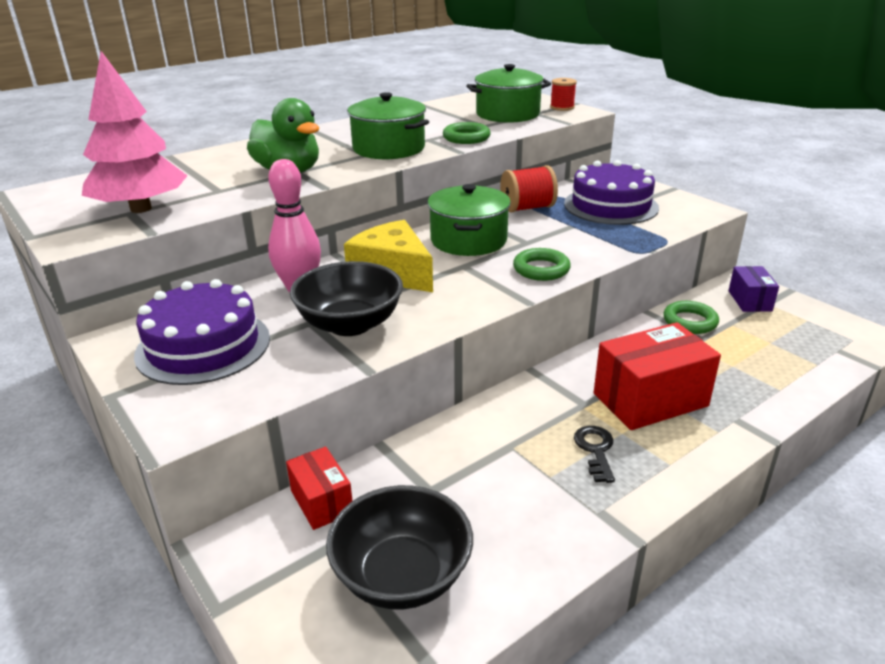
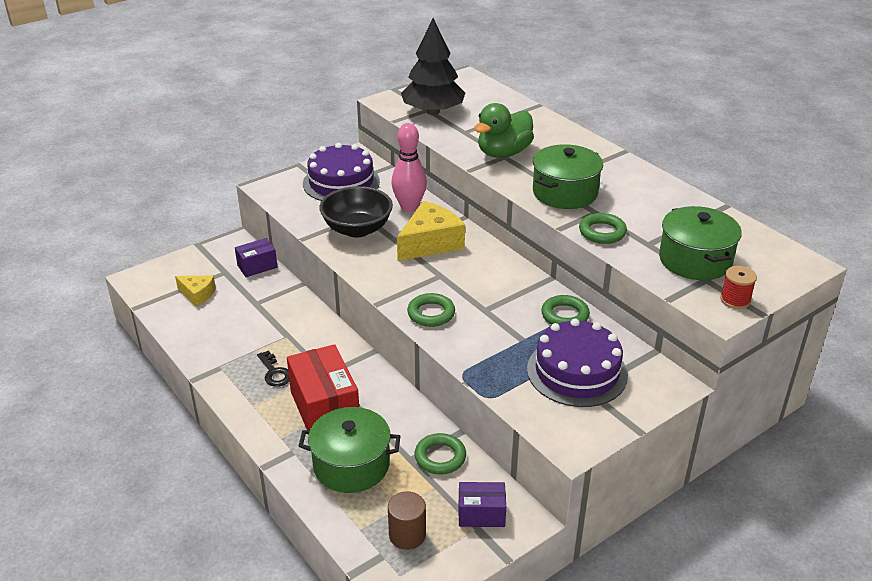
camera: 90 degrees right, 5 degrees up
(140, 208) = (433, 111): pink tree -> black tree
(321, 502) = (257, 266): red box -> purple box
(402, 575) = (197, 294): black bowl -> yellow cheese
(468, 240) = (488, 279): green pot -> green pot (351, 465)
(527, 208) = (565, 315): red spool -> green ring
(595, 450) = (274, 372): black key -> black key turned 60 degrees clockwise
(803, 337) = (407, 535): none -> brown cylinder

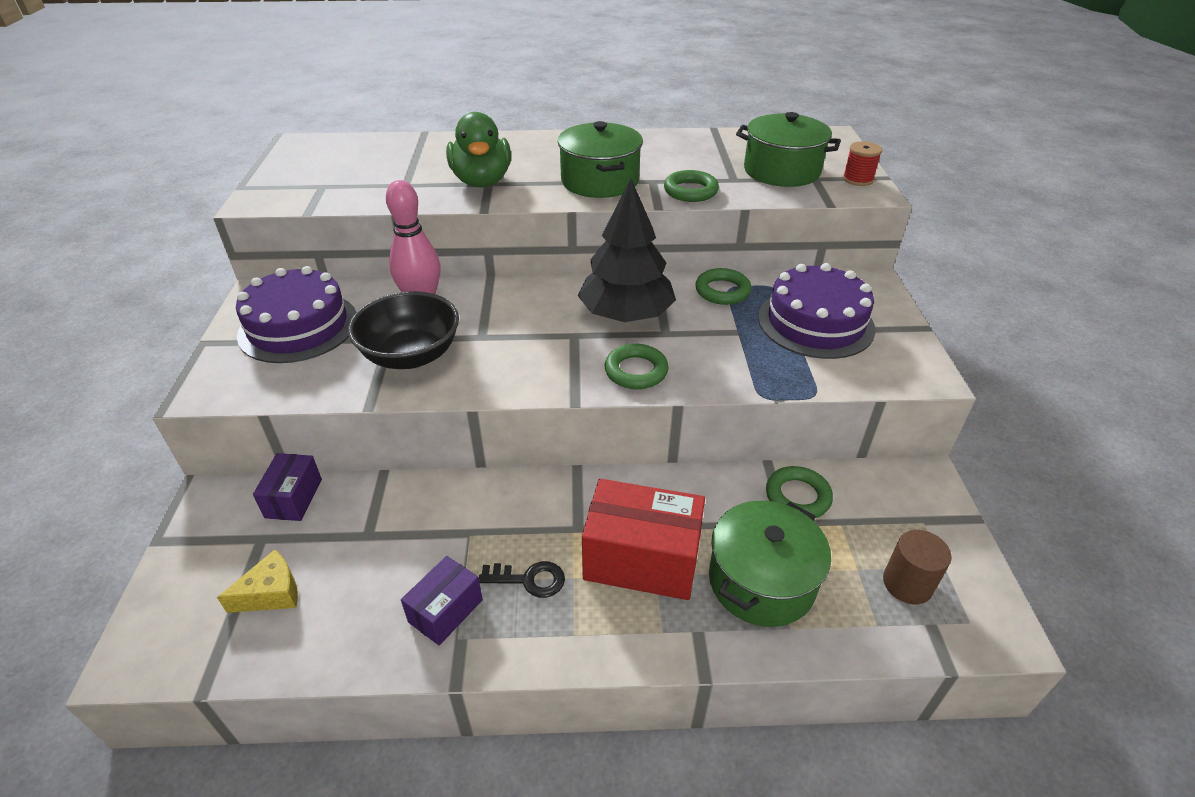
camera: 55 degrees left, 5 degrees up
(430, 243) = (507, 316): yellow cheese -> none
(433, 111) = (333, 184): black tree -> black tree (626, 315)
(481, 514) = (904, 506): purple box -> purple box (445, 611)

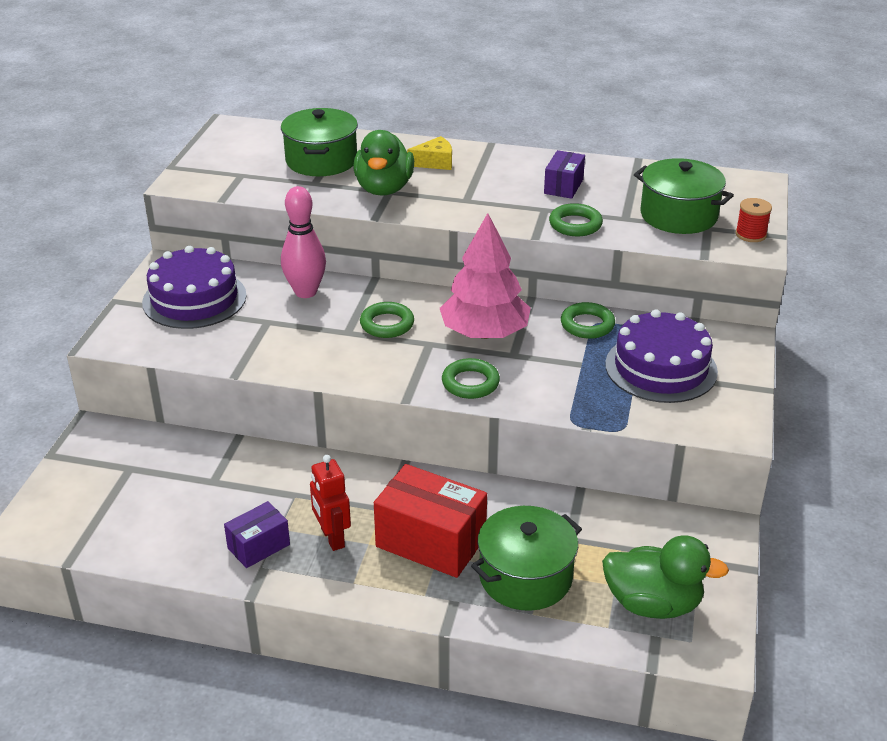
camera: 15 degrees right, 5 degrees down
(271, 593) = (129, 508): yellow cheese -> yellow cheese (435, 162)
(293, 498) = (161, 443): purple box -> purple box (563, 186)
(411, 355) = (281, 338): black bowl -> none
(529, 579) = (332, 538): black key -> red robot
(600, 181) = (494, 203): green pot -> green pot (321, 160)
(626, 315) = (484, 333): black tree -> pink tree
(797, 496) = (592, 521): green ring -> green ring (387, 324)
(907, 584) = (653, 604): brown cylinder -> green duck

